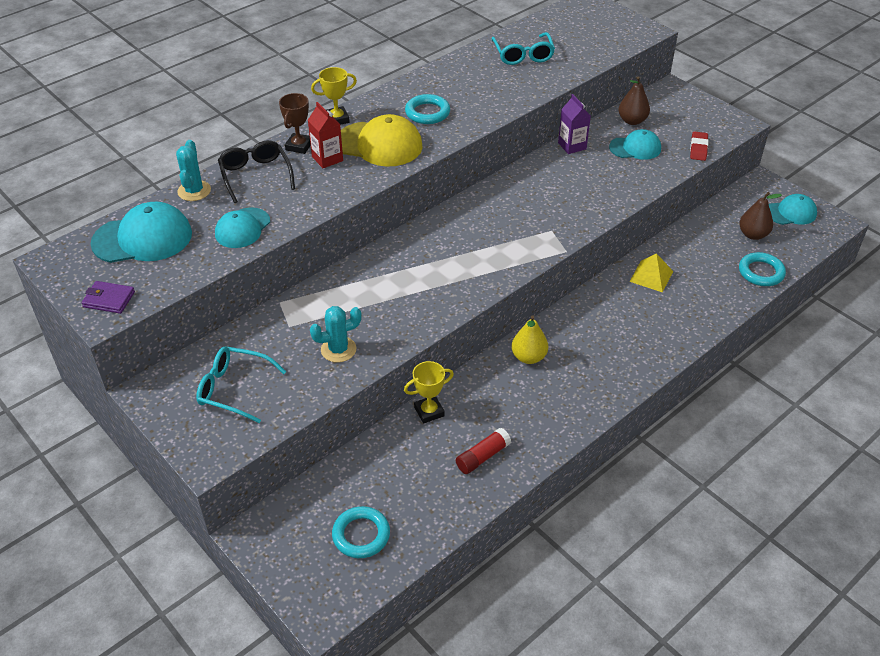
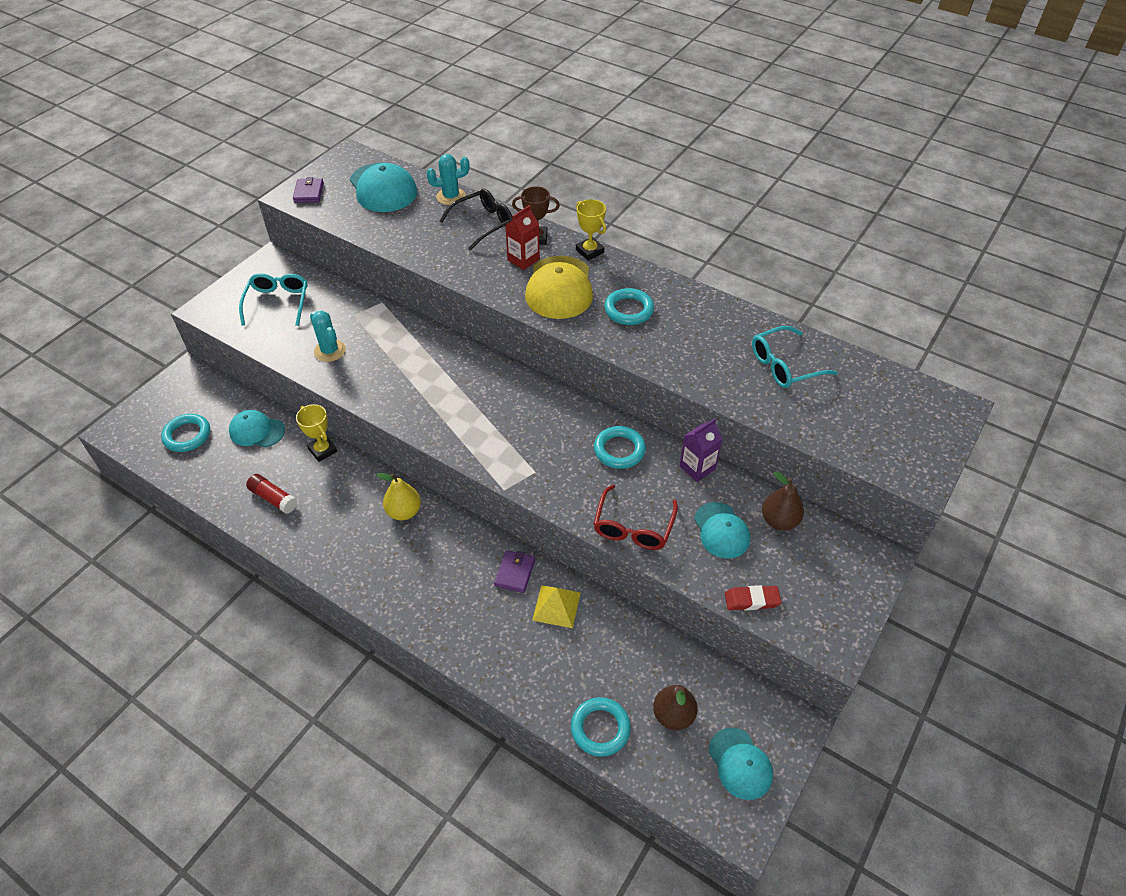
camera: 75 degrees right, 5 degrees up
(242, 228) = (408, 235): turquoise cap -> turquoise cap (257, 431)
(542, 180) = (619, 450): none -> turquoise ring
(614, 294) = (515, 573): none -> purple wallet
(622, 188) = (633, 527): none -> red glasses

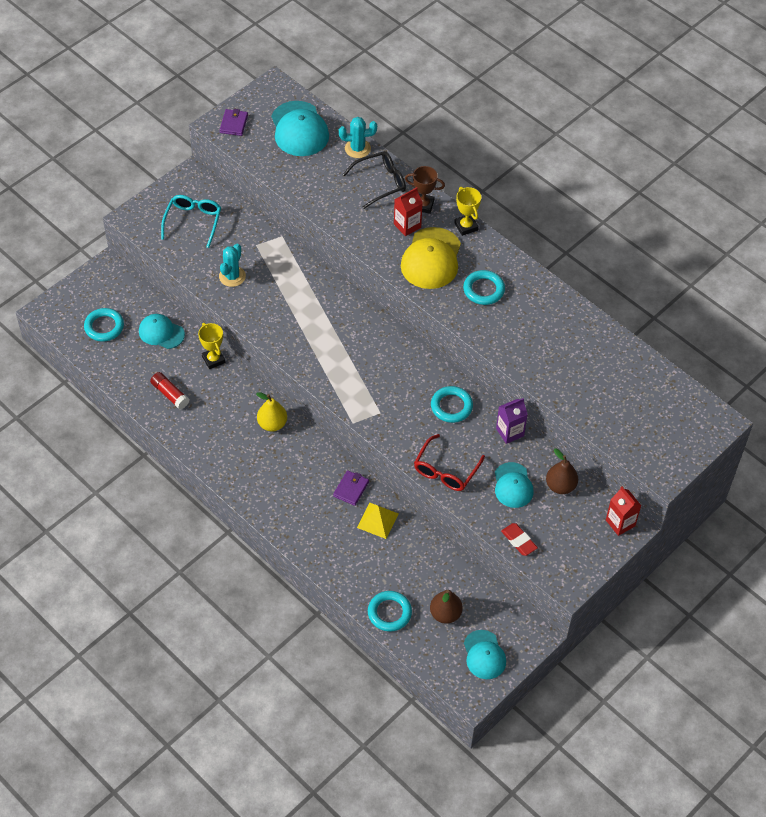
camera: 10 degrees right, 5 degrees up
(330, 351) = (232, 276): turquoise cactus -> turquoise cactus turned 45 degrees clockwise
(751, 600) = (519, 541): red eraser -> red eraser turned 45 degrees clockwise
(784, 365) = (595, 362): turquoise glasses -> none
(868, 553) = (620, 523): none -> red carton

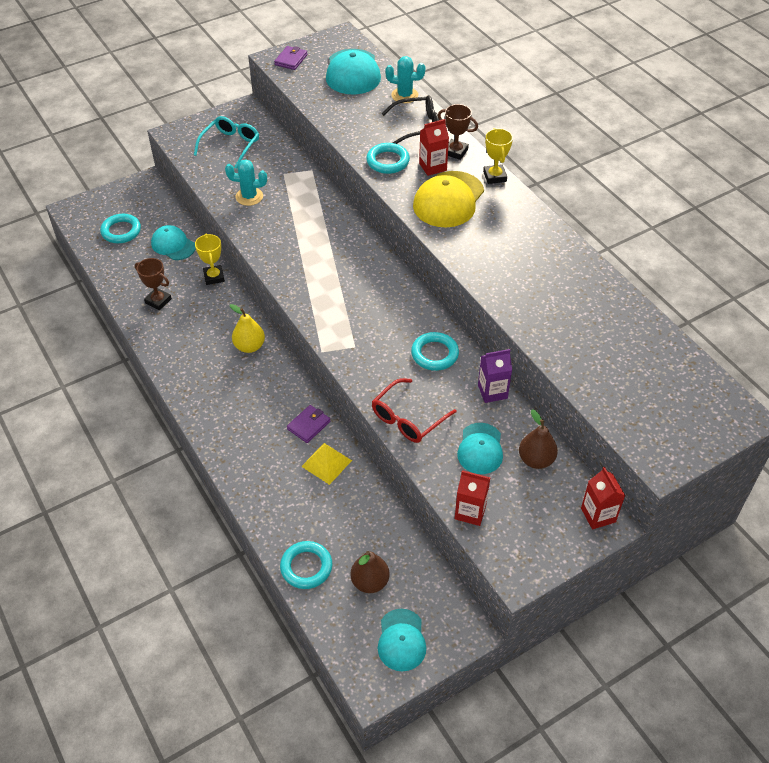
camera: 15 degrees right, 5 degrees down
(170, 394) = (158, 301): red glue stick -> brown trophy
(232, 276) = (249, 197): turquoise cactus -> turquoise cactus turned 60 degrees clockwise
(483, 290) = (496, 237): turquoise ring -> turquoise ring (388, 161)
(519, 541) = (470, 512): red eraser -> red carton

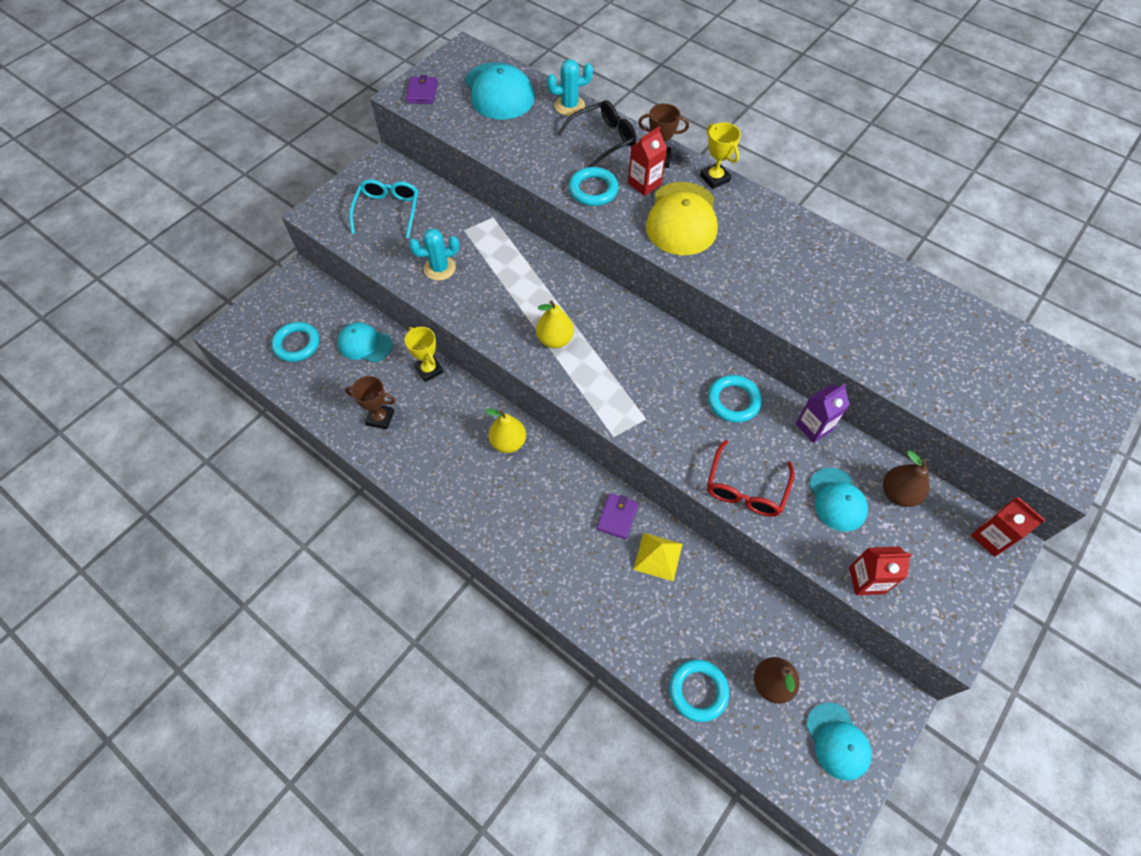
camera: 20 degrees left, 10 degrees up
(313, 271) = (555, 340): none -> yellow pear

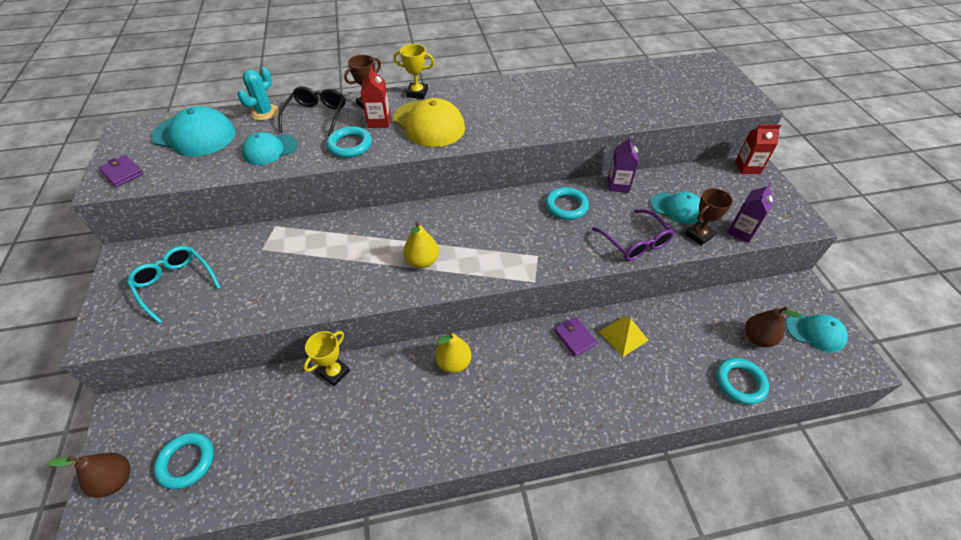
camera: 50 degrees left, 10 degrees down
(365, 344) = (255, 404): turquoise cap -> turquoise cap (270, 150)
(380, 418) = (338, 441): brown trophy -> brown trophy (698, 235)
(429, 370) = (334, 372): yellow trophy -> yellow trophy turned 60 degrees counterclockwise
(439, 268) = (275, 287): turquoise cactus -> none
(745, 488) = (635, 242): red glasses -> purple glasses
(866, 580) = (741, 232): red carton -> purple carton
(898, 493) = (692, 182): brown pear -> brown pear (116, 480)

